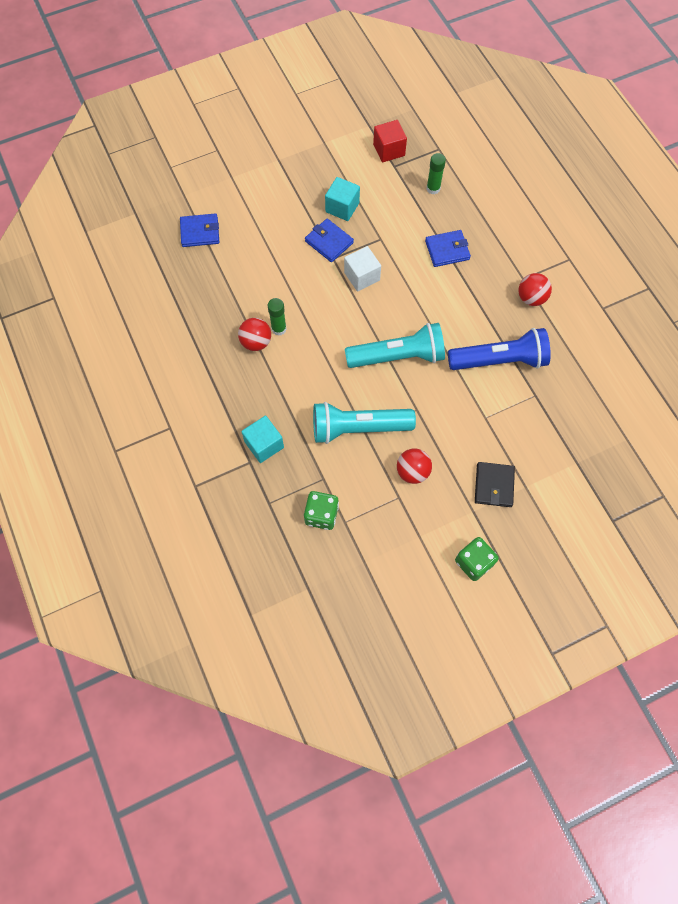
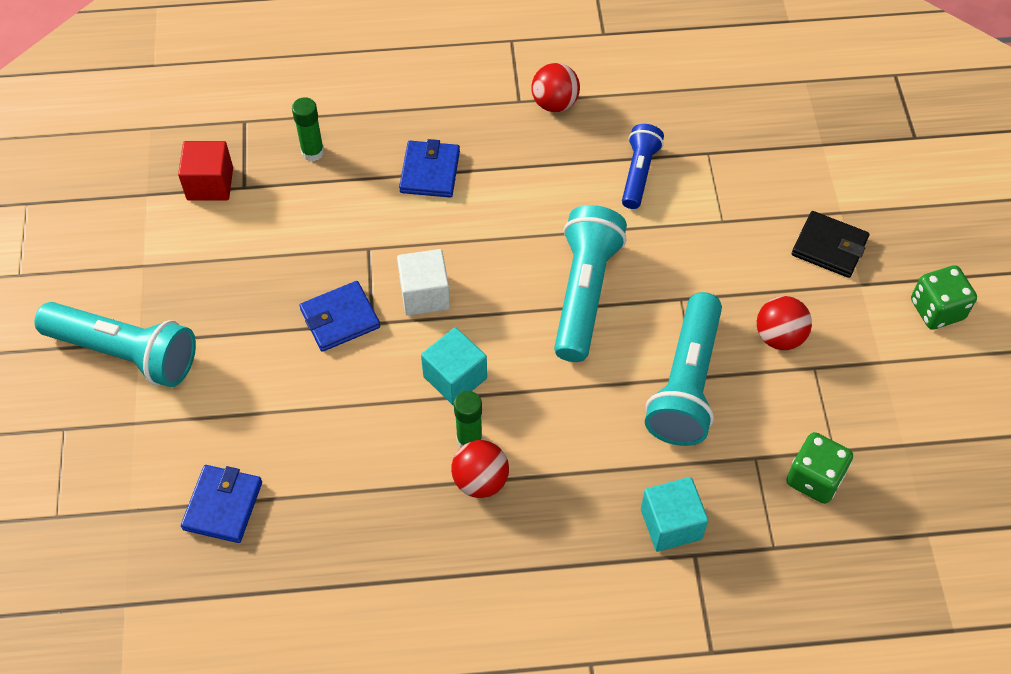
camera: 70 degrees left, 10 degrees down
(269, 156) = (125, 353): none -> turquoise flashlight
(342, 207) = (284, 280): turquoise cube -> turquoise cube (455, 377)
(499, 360) = (639, 173): blue flashlight -> blue flashlight, size x0.59

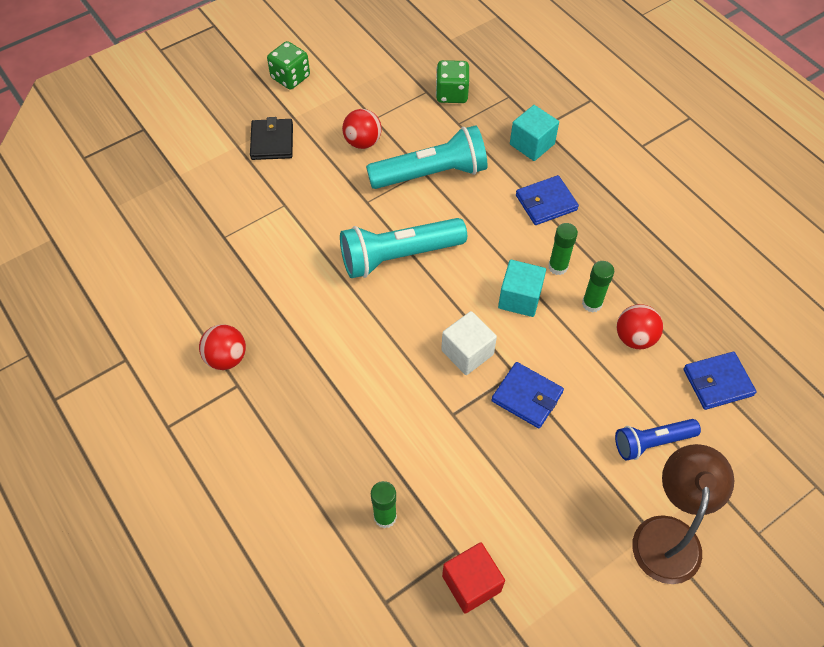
camera: 120 degrees left, 0 degrees up
(125, 353) = (668, 534): turquoise flashlight -> brown lamp
(400, 444) = (592, 304): none -> green glue stick
(430, 172) = (351, 411): blue wallet -> blue wallet (546, 202)
(480, 481) = (580, 247): red ball -> red ball (634, 338)
(639, 173) = (269, 270): blue flashlight -> blue flashlight (652, 442)

